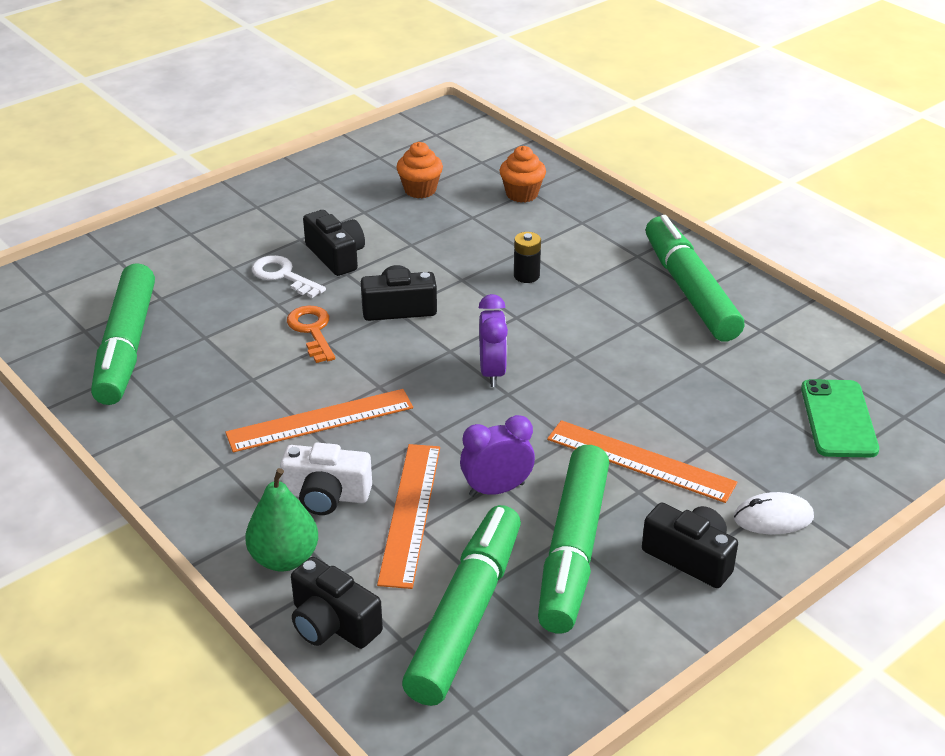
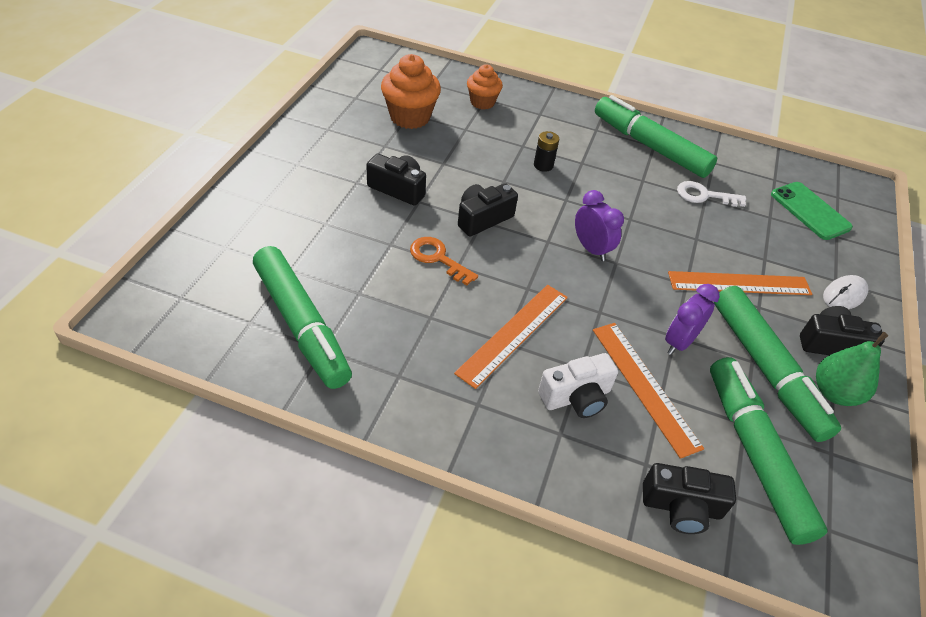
camera: 35 degrees left, 10 degrees up
(283, 276) = (373, 218): white key -> white key (704, 195)
(284, 558) = (597, 467): green pear -> green pear (834, 393)
(420, 190) = (410, 117): orange cupcake -> orange cupcake, size x1.58

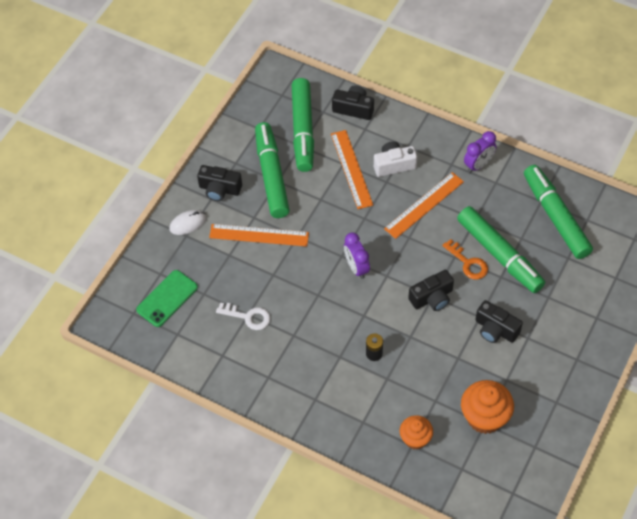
camera: 165 degrees left, 10 degrees up
(649, 146) = (272, 376): green marker -> green marker (499, 255)
(679, 342) = (319, 195): purple clock -> purple clock (478, 165)
(810, 211) = (167, 298): green phone -> green phone turned 60 degrees clockwise
(834, 393) = (237, 159): green pear -> none

